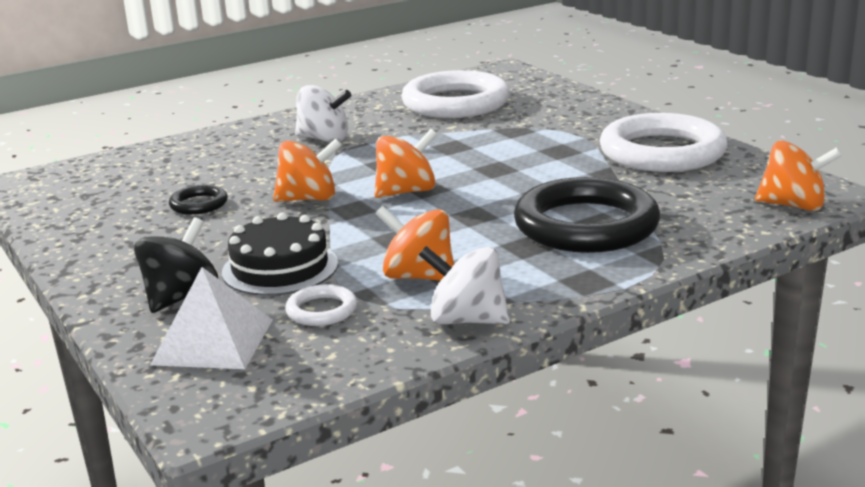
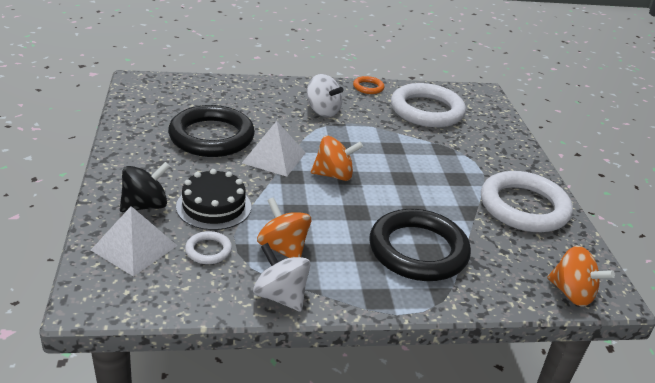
camera: 20 degrees right, 10 degrees up
(199, 204) = (211, 137): black ring -> black ring, size x2.29
(309, 199) = (274, 157): orange spinning top -> white pyramid
(358, 102) = (368, 87): none -> orange ring

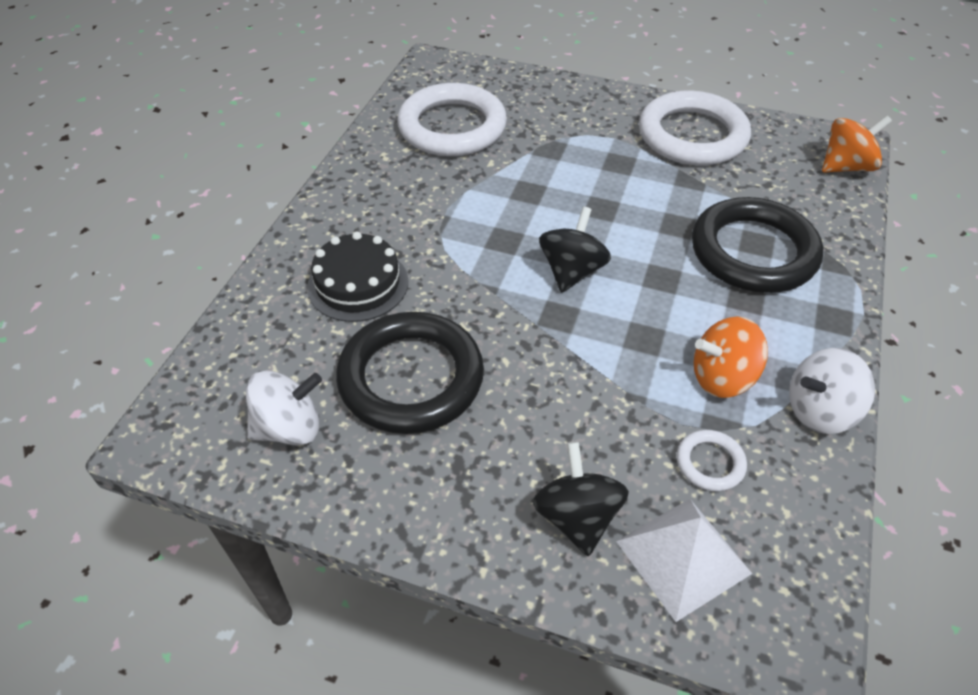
camera: 60 degrees left, 15 degrees up
(214, 206) = (605, 428): black cake -> black cake (358, 284)
(274, 157) = (503, 320): white pyramid -> none
(322, 111) = (400, 226): white spinning top -> white spinning top (289, 428)
(334, 175) = (572, 271): orange spinning top -> black spinning top
(368, 87) = (360, 157): orange ring -> none

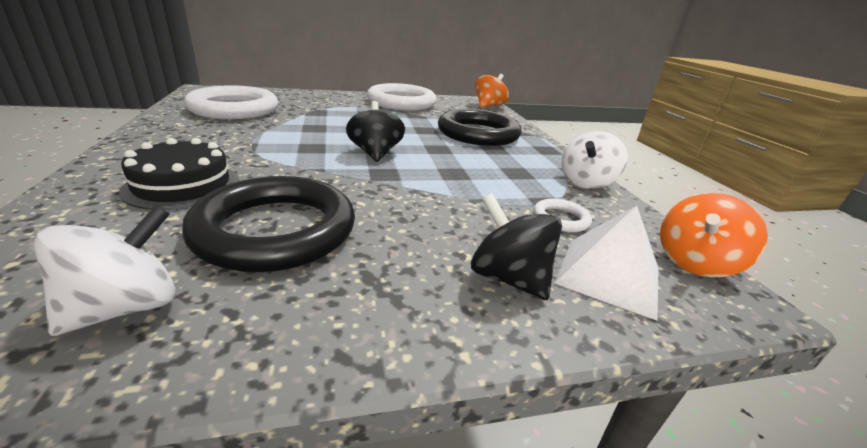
camera: 35 degrees left, 20 degrees down
(722, 377) = (519, 180): orange spinning top -> orange spinning top (695, 262)

